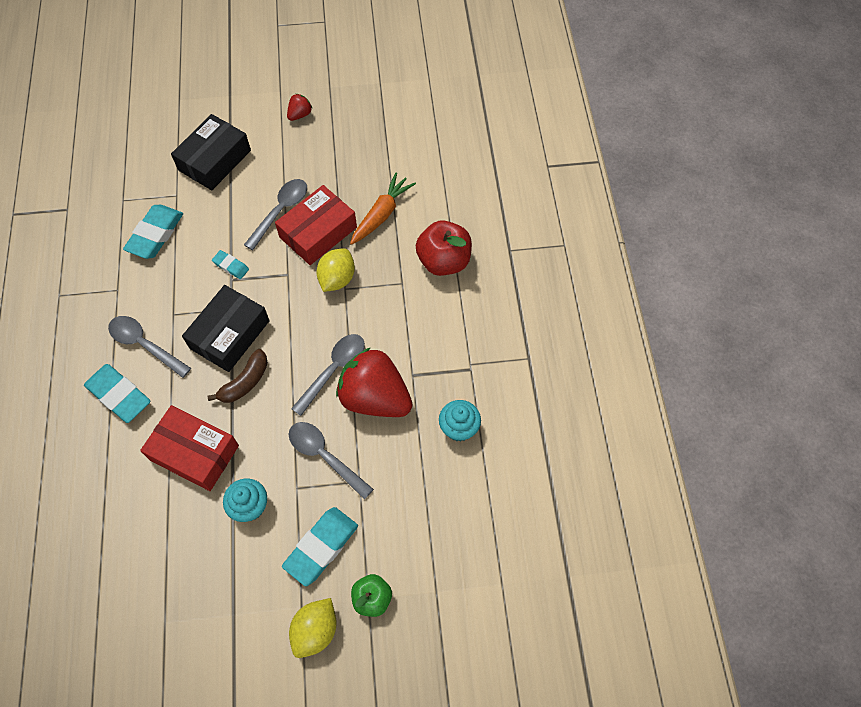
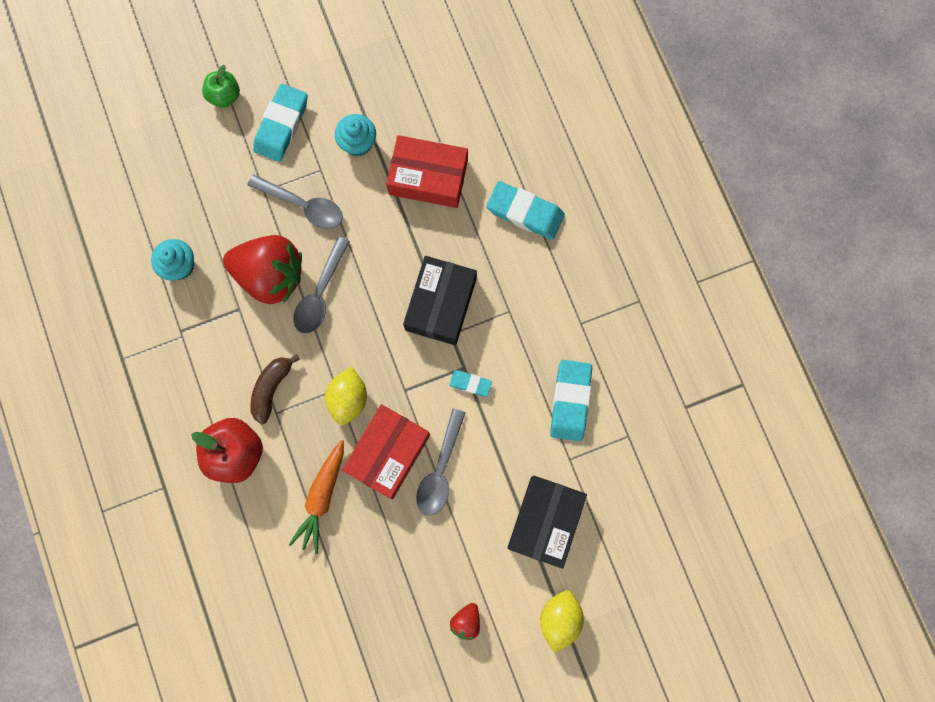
camera: 165 degrees right, 15 degrees up
(145, 345) = (523, 270): grey spoon -> none
(245, 382) = (406, 258): brown banana -> brown banana (272, 388)
(315, 630) = (266, 60): yellow lemon -> yellow lemon (559, 618)

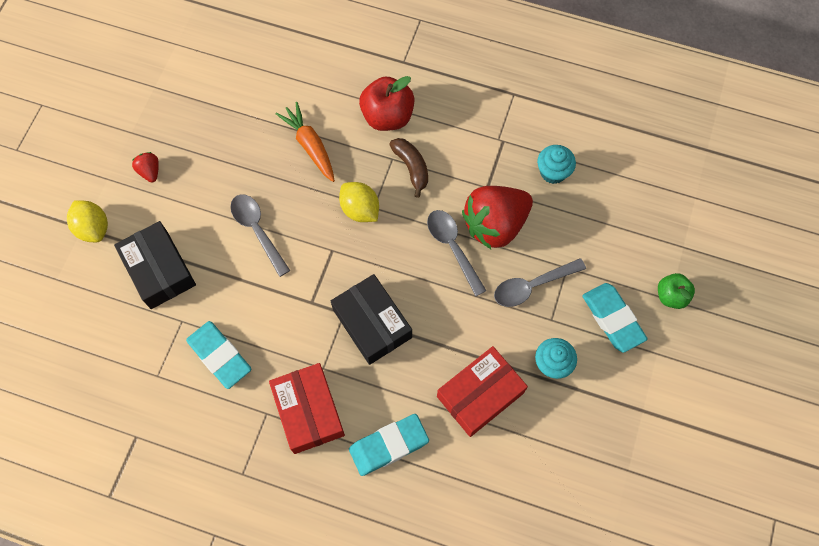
camera: 130 degrees right, 10 degrees down
(388, 453) = (300, 207): red box -> red box (308, 411)
(470, 383) = (296, 297): turquoise eraser -> none

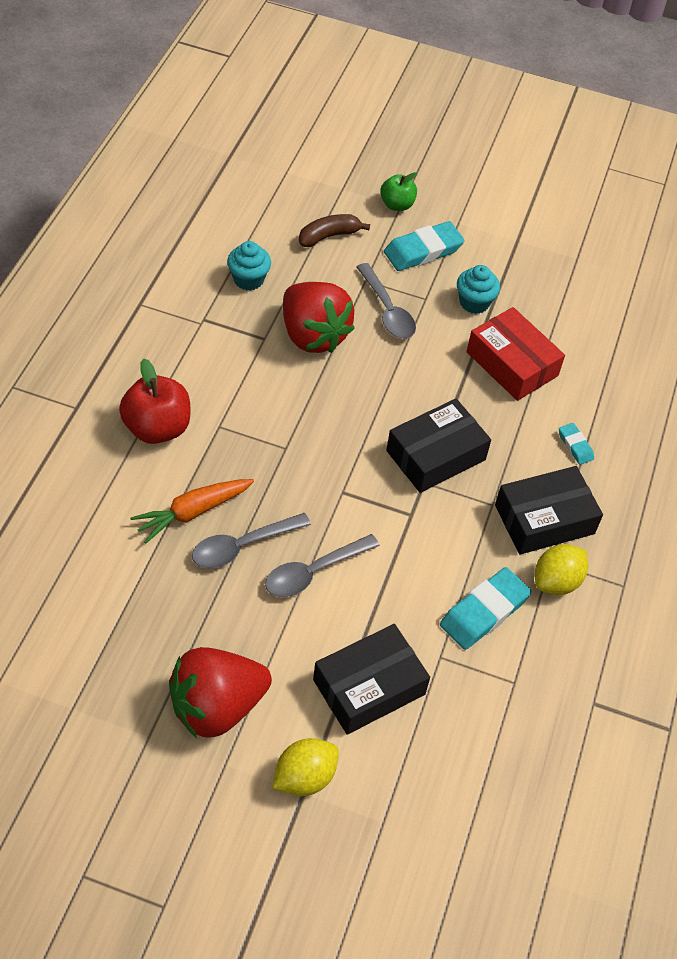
camera: 95 degrees left, 15 degrees down
(150, 171) = (217, 706): red strawberry -> red strawberry, size x2.34
(308, 411) = (544, 519): red box -> black box
(360, 209) = (288, 461): yellow lemon -> yellow lemon (556, 581)
(388, 445) = (575, 446): turquoise eraser -> turquoise eraser, size x0.52
(411, 168) = (233, 407): brown banana -> brown banana (329, 236)
(453, 248) = (341, 375): grey spoon -> grey spoon (243, 546)

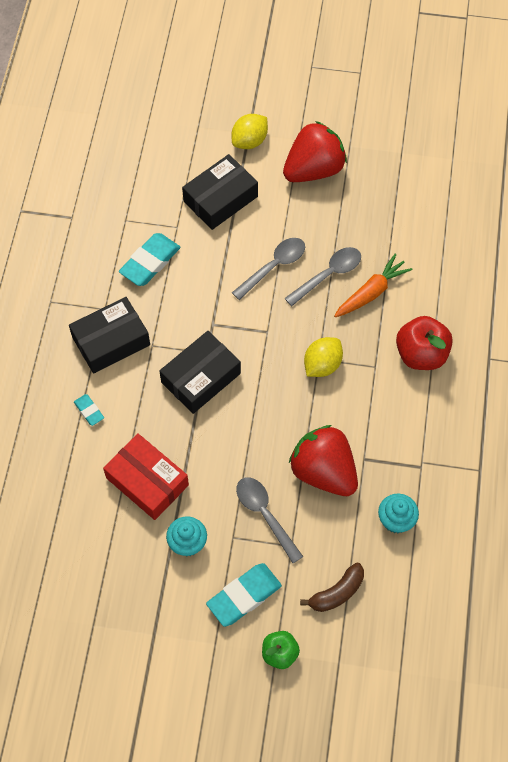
camera: 175 degrees right, 10 degrees up
(556, 581) = (100, 294): yellow lemon -> yellow lemon (322, 365)

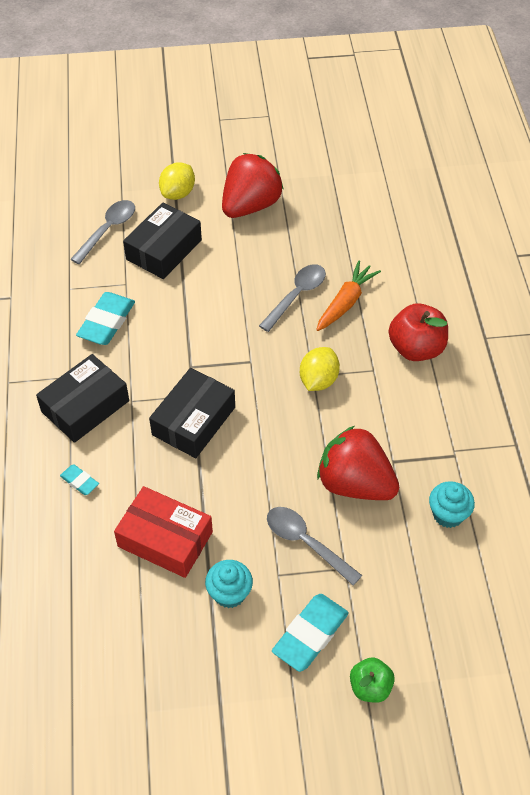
camera: 15 degrees left, 10 degrees down
(273, 267) = (238, 300): grey spoon -> grey spoon (108, 230)
(337, 593) = (411, 605): brown banana -> none

